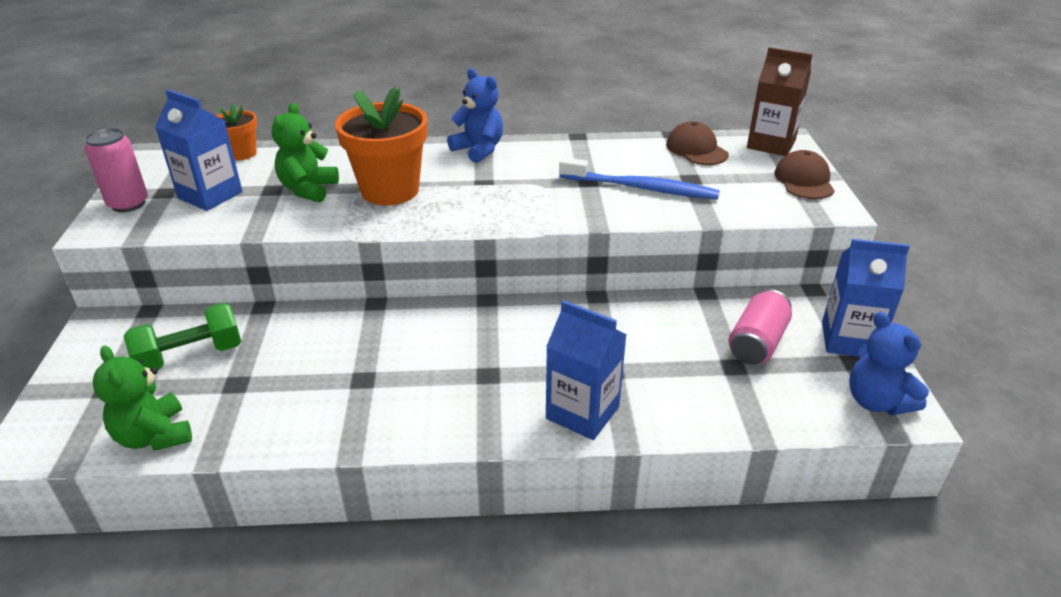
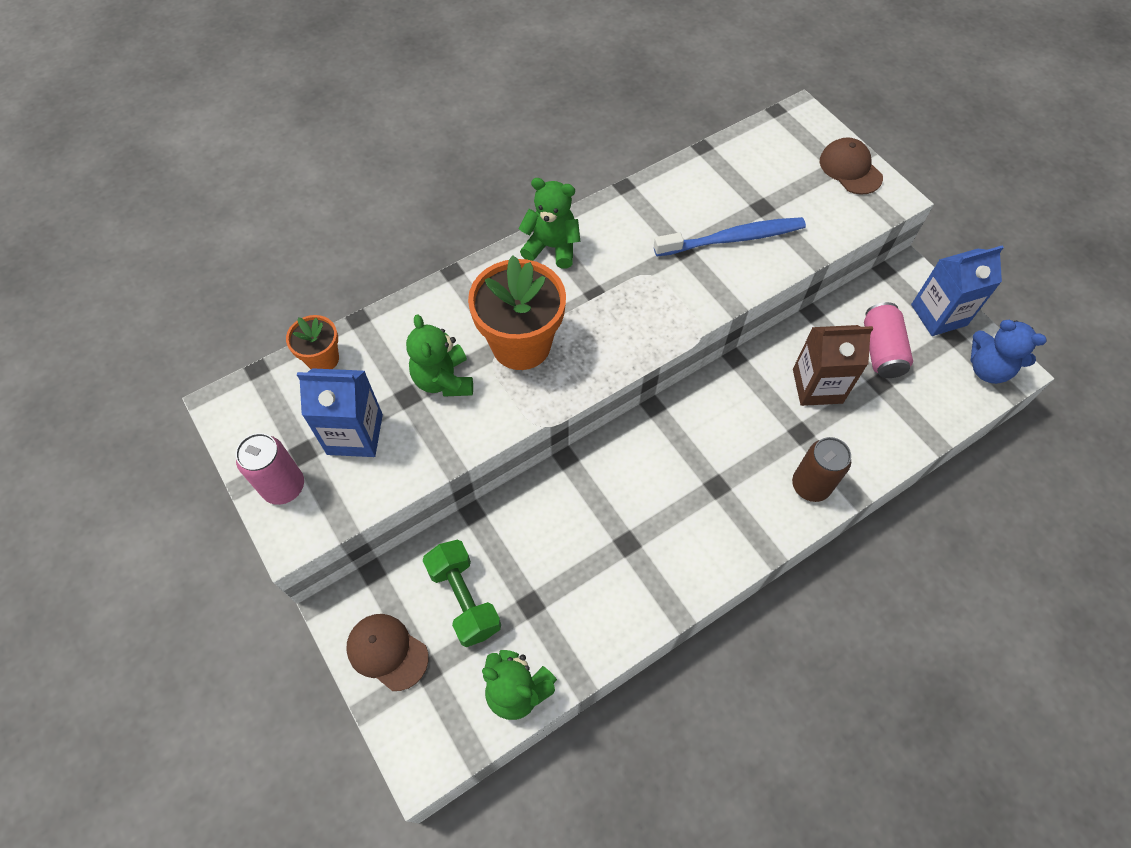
camera: 30 degrees left, 25 degrees up
(190, 356) = (464, 599): green dumbbell -> green dumbbell turned 60 degrees counterclockwise
(478, 150) = (552, 247): blue teddy bear -> green teddy bear
(582, 412) = (810, 485): blue carton -> brown can
(696, 149) = (739, 161): brown cap -> brown cap (387, 652)
(771, 144) = (794, 127): brown carton -> brown carton (817, 386)

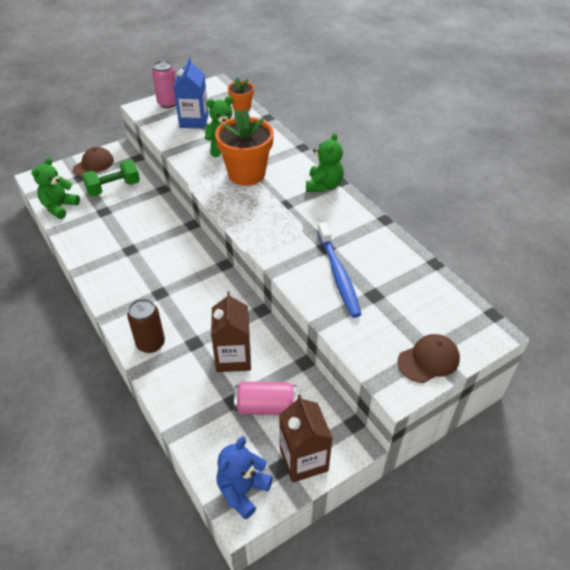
camera: 90 degrees right, 15 degrees down
(938, 315) = (303, 460): blue carton -> brown carton

